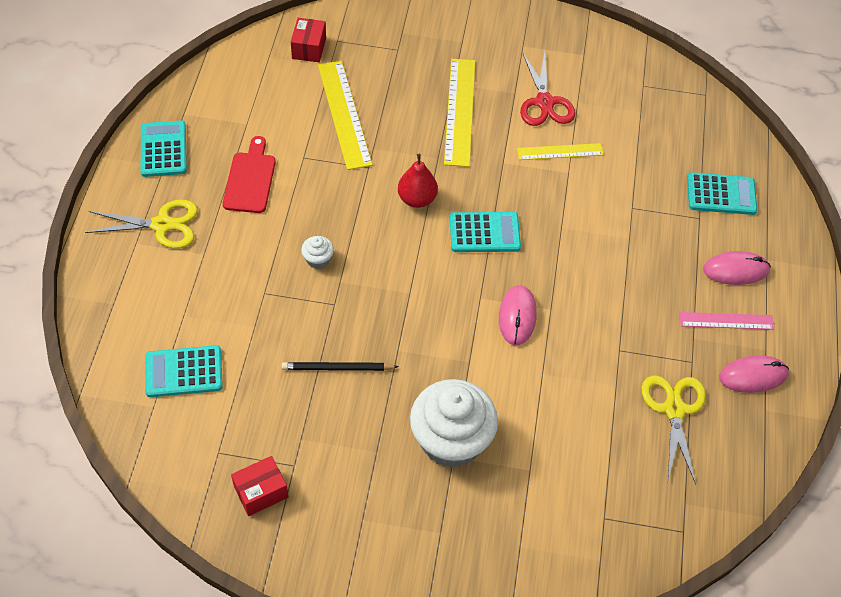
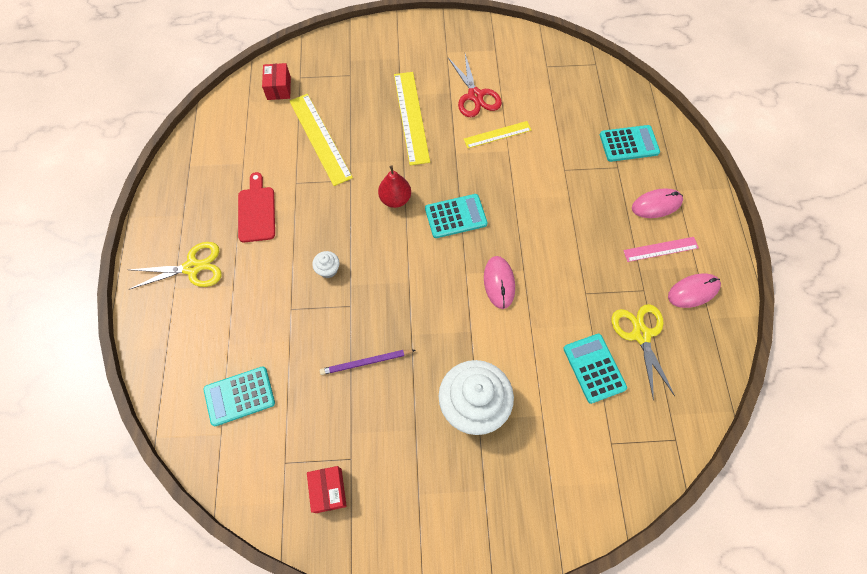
camera: 10 degrees left, 10 degrees up
(163, 149) = (179, 200): turquoise calculator -> turquoise calculator (594, 368)
(261, 492) = (328, 490): red box -> red box turned 60 degrees counterclockwise
(338, 368) = (366, 362): black pencil -> purple pencil

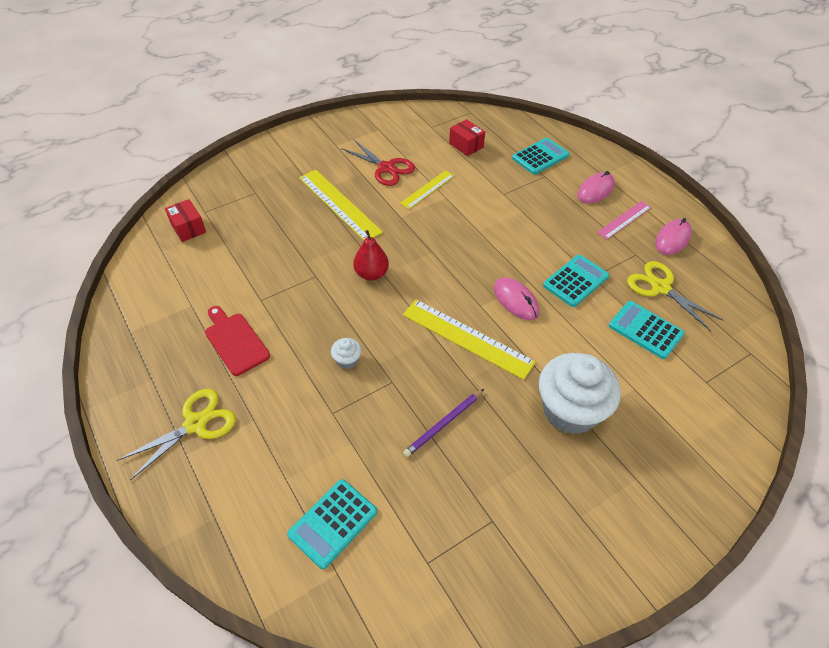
camera: 30 degrees left, 15 degrees down
(320, 138) = (261, 253): yellow ruler -> yellow ruler (467, 338)
(328, 490) = (492, 563): red box -> red box (466, 145)
(455, 216) = (437, 265): turquoise calculator -> turquoise calculator (575, 281)

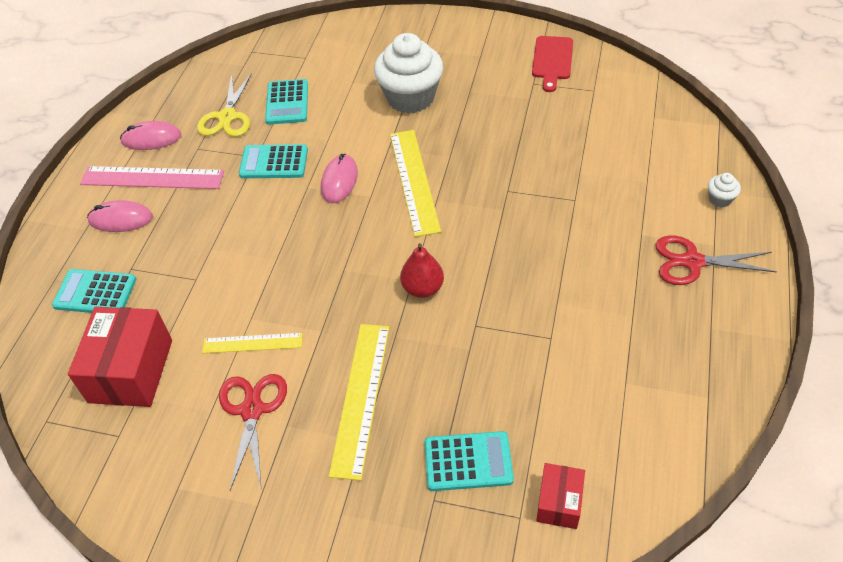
camera: 130 degrees left, 0 degrees up
(195, 424) = (692, 262): yellow scissors -> red scissors
(235, 341) = (608, 311): red cutting board -> red cutting board (552, 60)
(333, 523) = (635, 139): turquoise calculator -> turquoise calculator (468, 461)
(347, 360) = (525, 228): white cupcake -> white cupcake (720, 199)
(444, 424) = (502, 142): purple pencil -> none
(466, 145) = (131, 371): red box -> red box, size x1.85
(624, 220) = (152, 178): pink ruler -> pink ruler, size x1.68

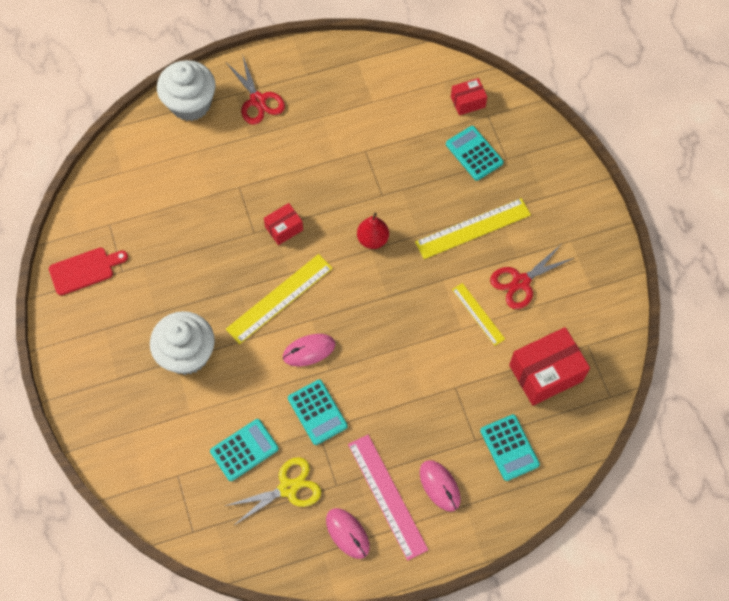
camera: 125 degrees left, 15 degrees up
(494, 216) = (284, 228): none -> red box
(720, 199) = (190, 104): white cupcake -> white cupcake, size x2.43

